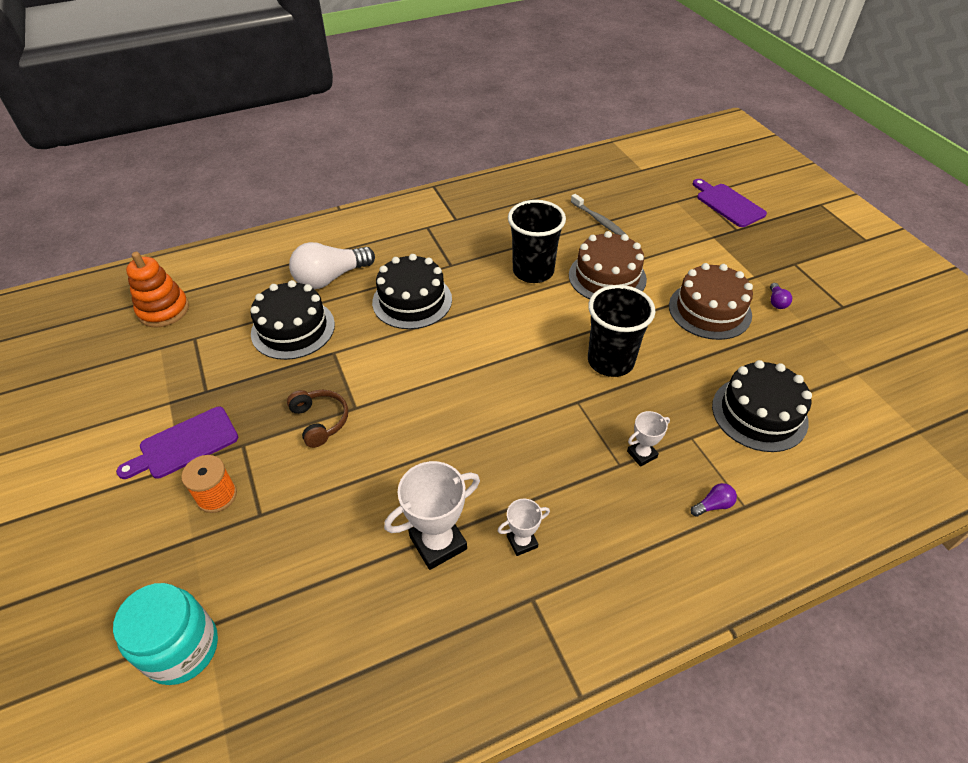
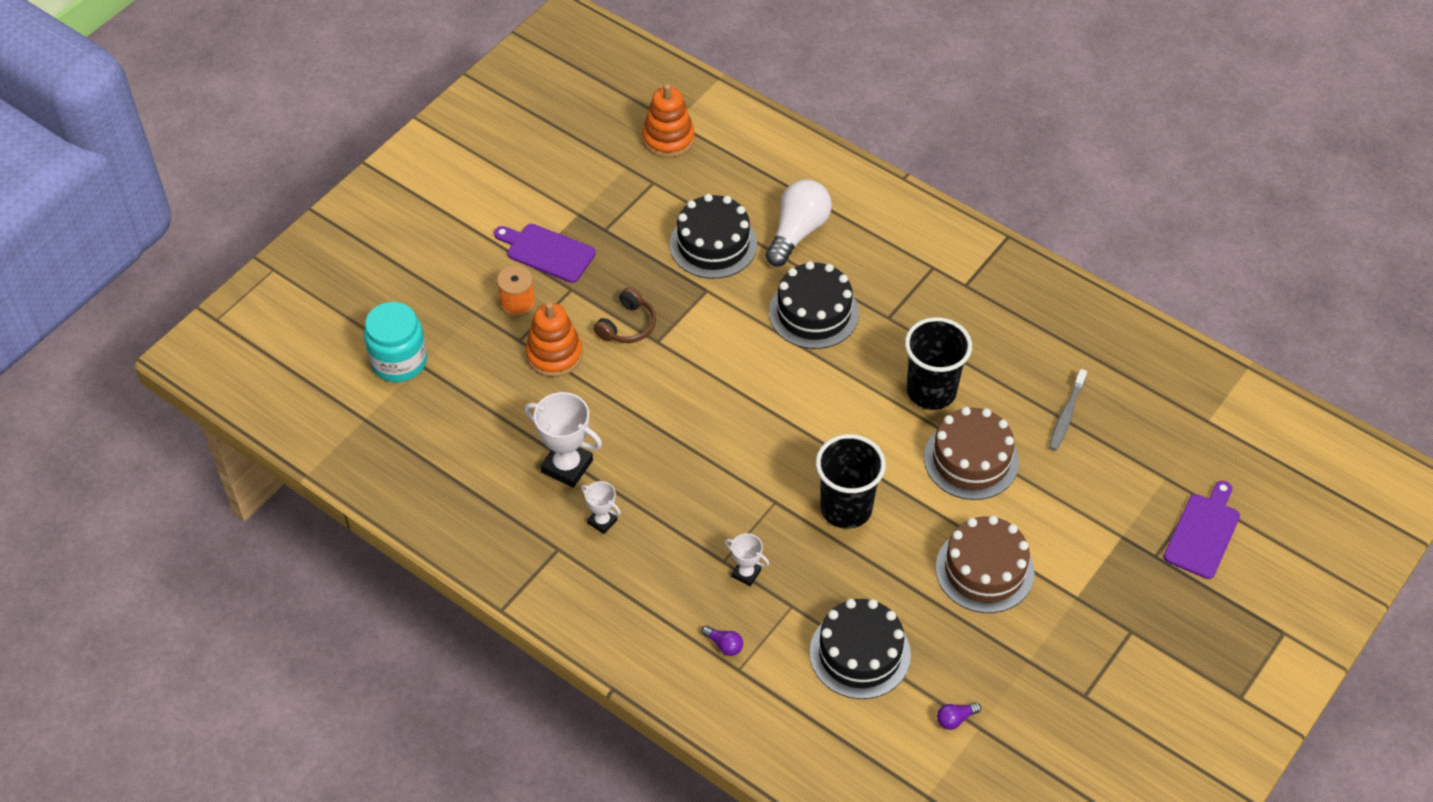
camera: 60 degrees right, 5 degrees up
(302, 492) = (554, 355): none -> orange stacking toy
(331, 278) = (797, 232): white light bulb -> white light bulb turned 90 degrees clockwise
(776, 302) = (1045, 629): purple light bulb -> purple light bulb (955, 719)

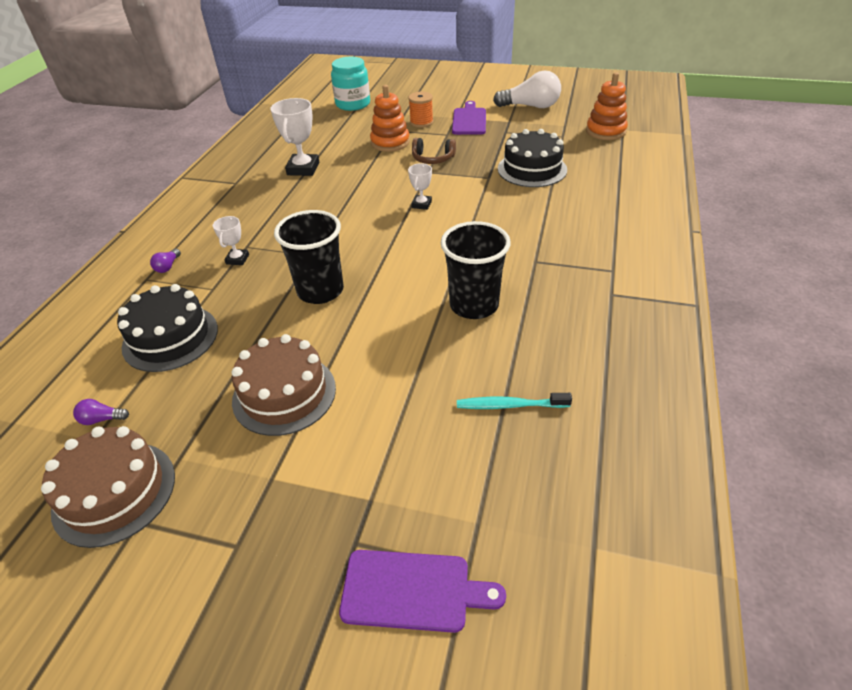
camera: 70 degrees right, 10 degrees down
(602, 521) = (263, 192): white trophy -> white trophy (421, 204)
(797, 232) = (579, 198): white light bulb -> white light bulb (530, 106)
(813, 312) = (507, 225): black cake -> none
(955, 719) = (102, 419): purple light bulb -> purple light bulb turned 45 degrees counterclockwise
(971, 459) = (411, 350): brown cake -> brown cake (114, 492)
(1066, 415) = (509, 405): grey toothbrush -> turquoise toothbrush

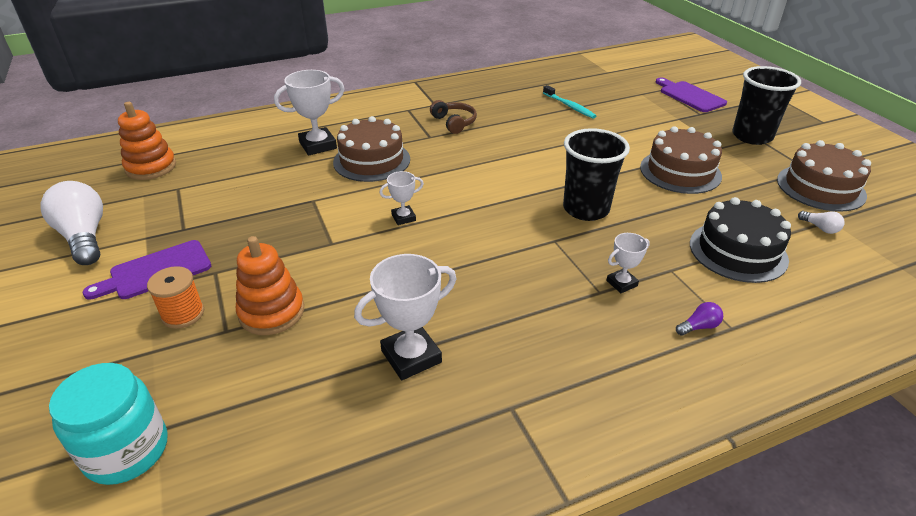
camera: 130 degrees left, 5 degrees down
(102, 419) = (820, 228): purple light bulb -> white light bulb
(433, 158) = (295, 253): brown headphones -> brown headphones (454, 122)
(474, 305) = (508, 142): black cup -> black cup (752, 136)
(521, 216) = (372, 160): none -> brown cake
(532, 169) = (275, 182): black cake -> none
(576, 199) = (318, 145): none -> white trophy

